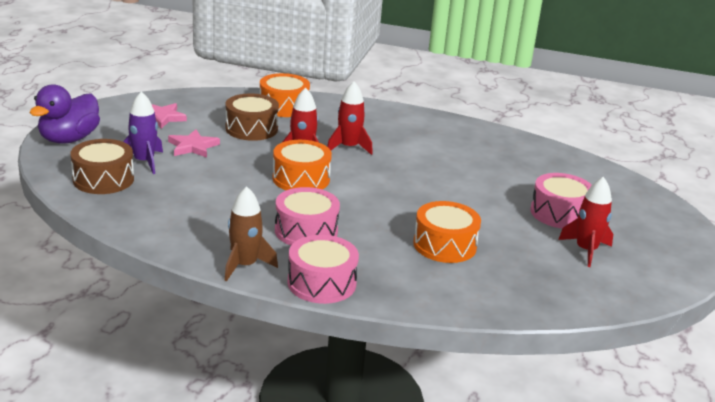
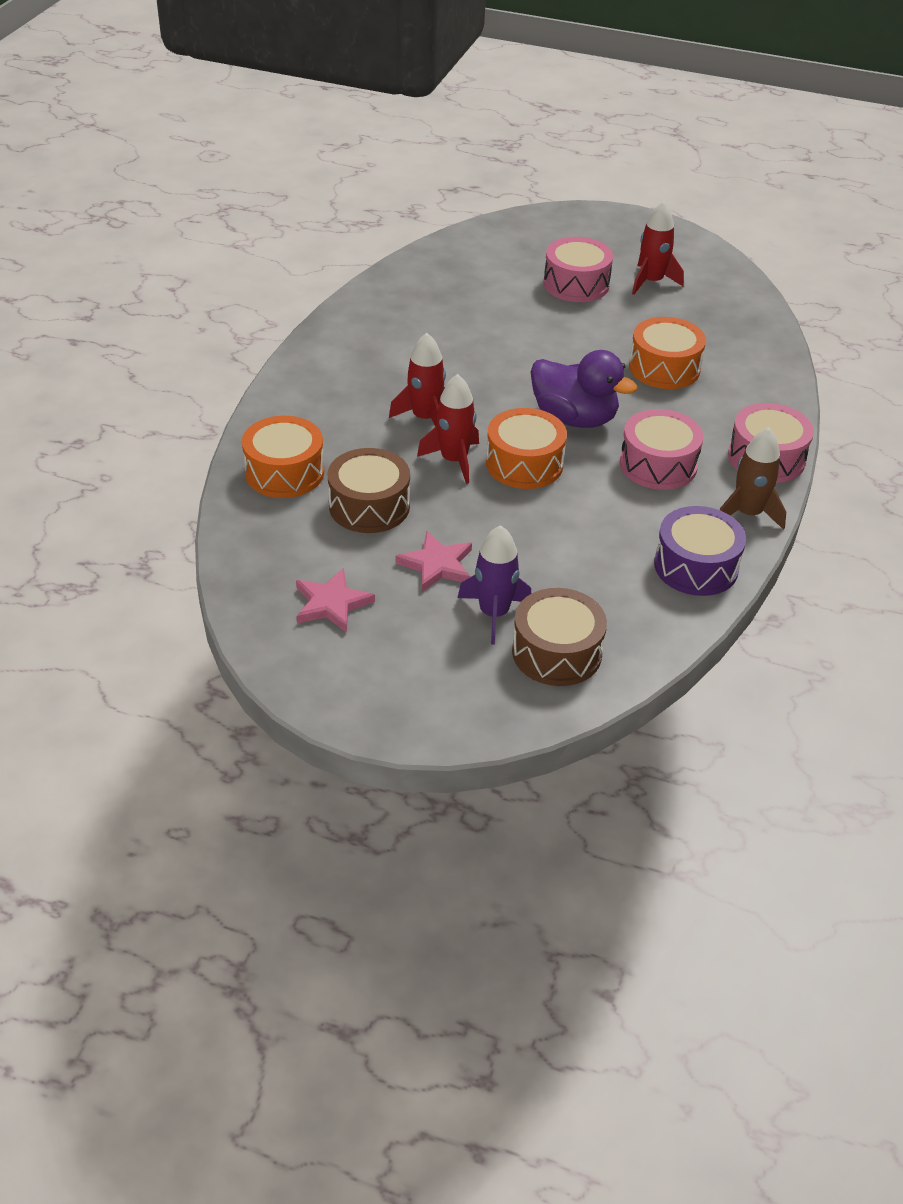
camera: 85 degrees left, 15 degrees up
(69, 139) = (422, 707): purple duck -> purple duck (574, 418)
(182, 236) = (696, 566): none -> purple drum

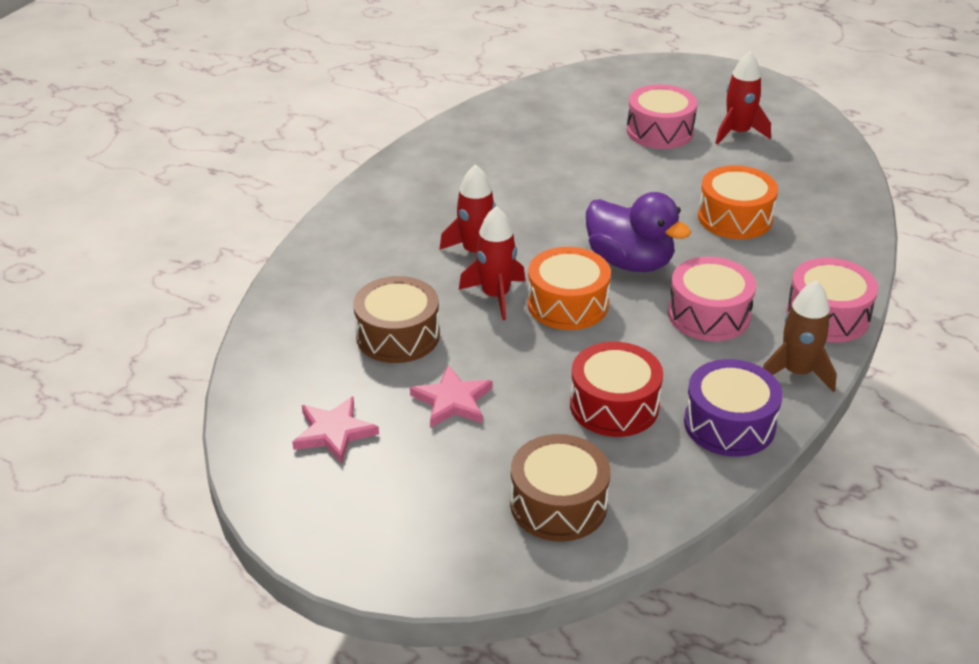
camera: 10 degrees right, 5 degrees down
(284, 472) = (321, 296): orange drum -> none
(493, 613) = (500, 456): purple rocket -> none
(588, 557) = (614, 405): none -> red drum

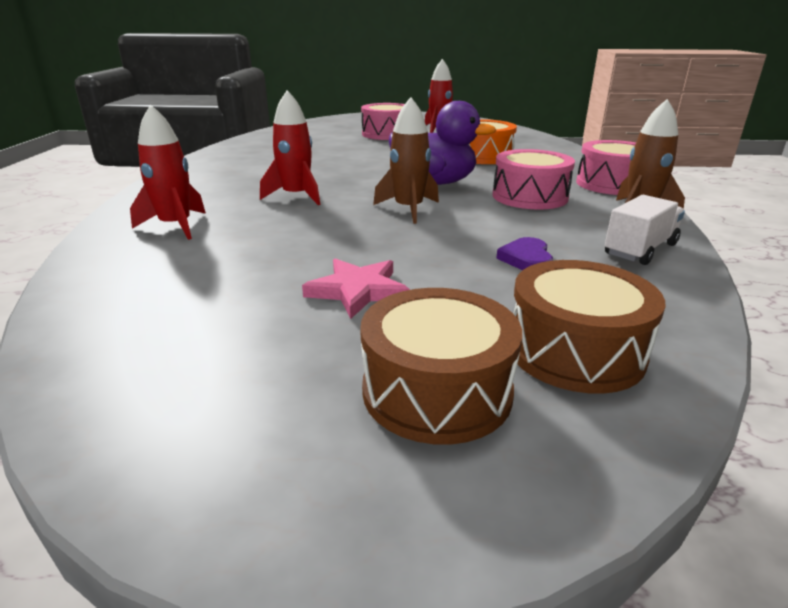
camera: 25 degrees left, 10 degrees down
(334, 432) = (221, 354): pink star -> none
(398, 335) = (255, 255): brown drum -> brown drum (437, 390)
(495, 296) = (337, 215): red rocket -> red rocket (176, 226)
(567, 304) = (408, 209): orange drum -> brown rocket
(614, 405) = (526, 259): red drum -> purple heart
(729, 424) = (640, 250): purple drum -> white truck

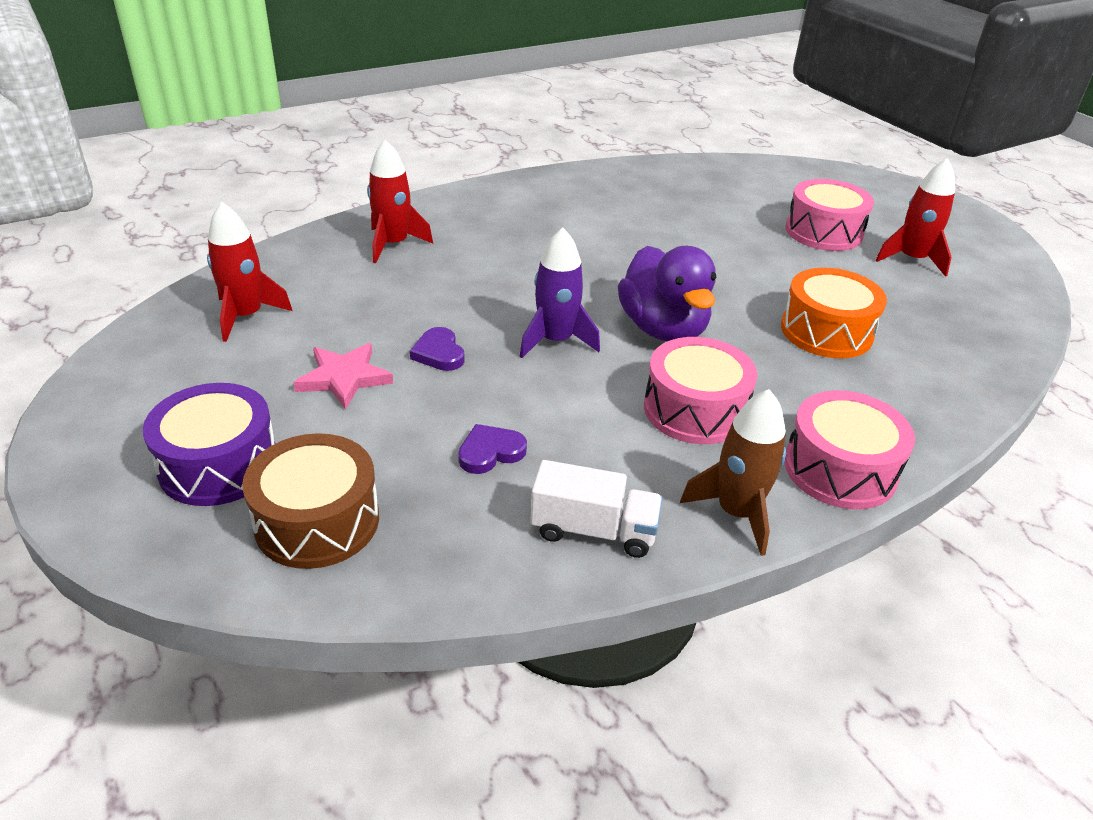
camera: 55 degrees right, 10 degrees up
(296, 196) = (522, 266): red rocket -> red rocket (246, 316)
(372, 246) = (439, 353): none -> purple heart
(408, 209) = (555, 341): brown rocket -> purple rocket
(437, 390) = (219, 464): brown drum -> purple drum

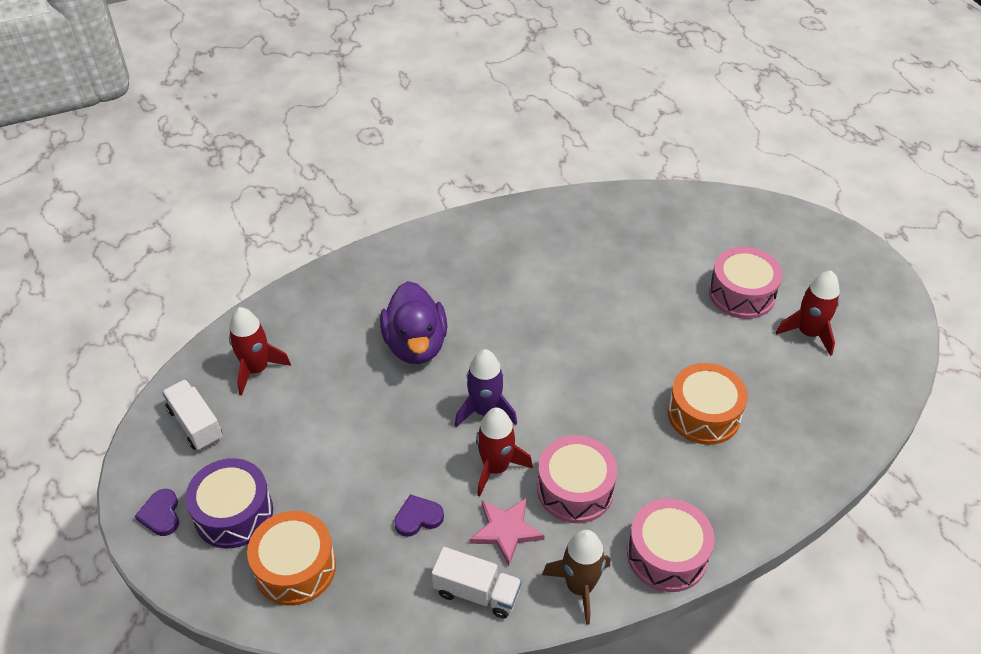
camera: 10 degrees right, 10 degrees up
(161, 373) = (195, 424): none -> white truck
(317, 521) = (295, 567): brown drum -> orange drum
(344, 378) = (323, 438): pink star -> pink star (506, 530)
(393, 244) = (374, 293): red rocket -> red rocket (496, 468)
(439, 353) = (395, 418): purple heart -> purple heart (161, 514)
(663, 329) = (572, 403): purple duck -> purple duck (416, 345)

